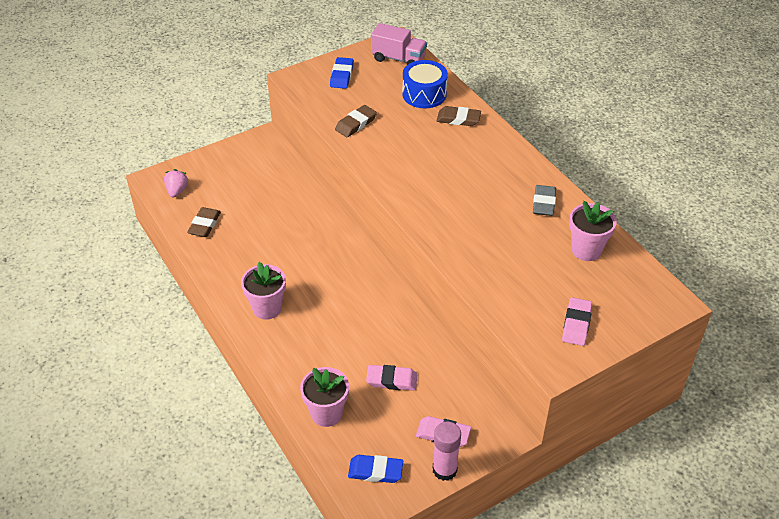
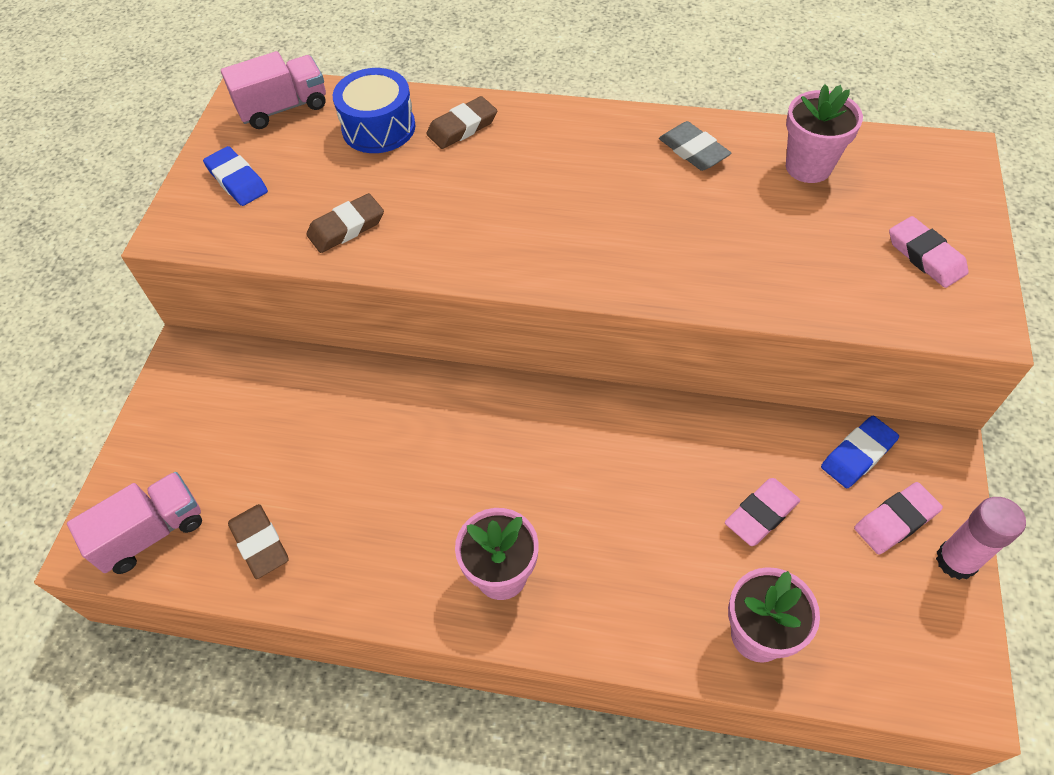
camera: 45 degrees left, 10 degrees up
(177, 191) = (152, 533): pink strawberry -> pink truck
(356, 124) = (346, 227): brown eraser -> brown eraser turned 60 degrees clockwise
(375, 471) = (904, 645): blue eraser -> blue eraser (858, 455)

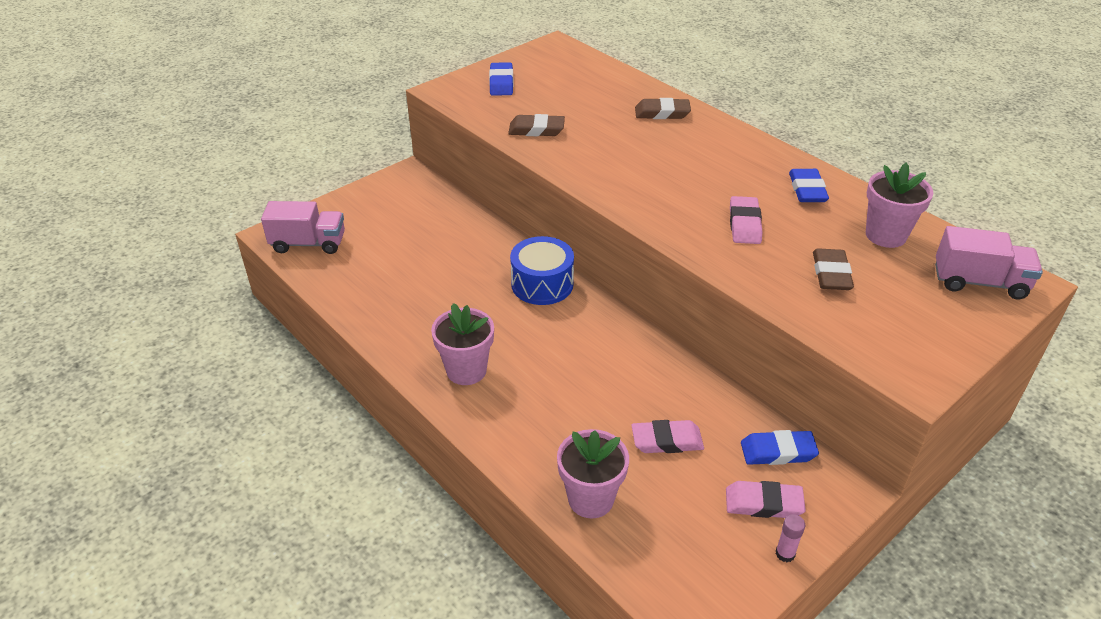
camera: 35 degrees right, 15 degrees down
(260, 543) = (355, 278): brown eraser -> brown eraser (831, 274)
(283, 108) = (565, 61): pink truck -> pink truck (979, 282)
(378, 128) = (610, 92): blue drum -> blue drum (542, 284)
(693, 151) = (807, 190): grey eraser -> blue eraser
(925, 256) = (918, 323): pink eraser -> pink eraser (744, 224)
(956, 561) = (785, 553): pink glue stick -> pink glue stick, size x0.54

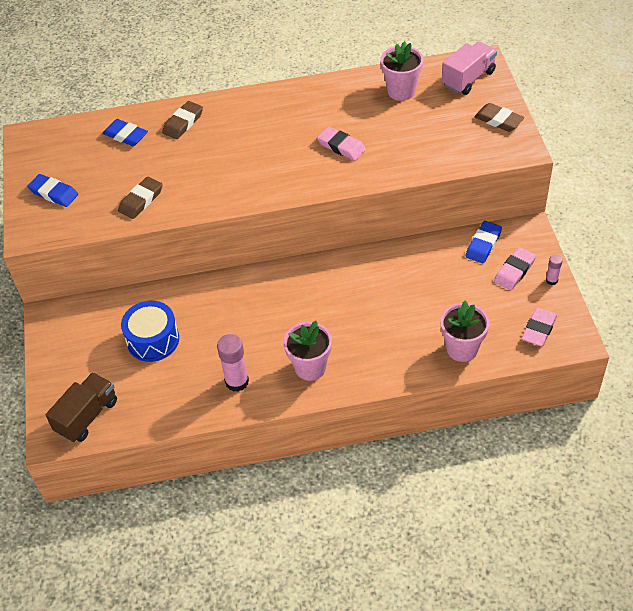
camera: 55 degrees left, 10 degrees up
(308, 243) = (87, 416): pink truck -> brown truck
(410, 323) = (237, 381): none -> pink glue stick
(542, 284) = (255, 288): blue drum -> blue drum (153, 340)
(667, 440) = (442, 291): pink eraser -> pink eraser (538, 329)
(807, 190) = (331, 99): blue eraser -> blue eraser (126, 135)
(831, 274) = (416, 134): brown eraser -> brown eraser (498, 120)

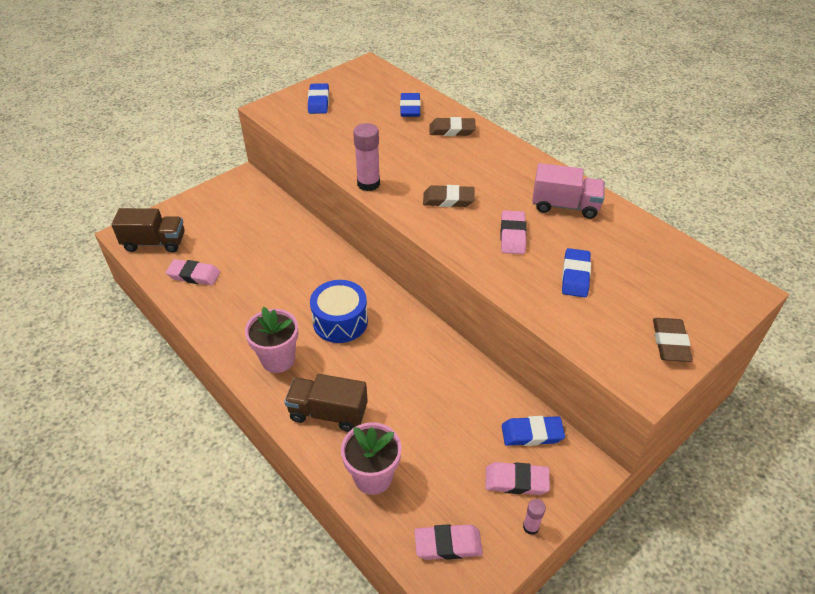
camera: 55 degrees right, 5 degrees down
(141, 200) = (344, 146): brown eraser -> brown eraser (448, 200)
(153, 340) = (251, 244): blue drum -> blue drum (340, 321)
(160, 397) = (194, 275): none -> pink eraser
(237, 381) = (234, 315): pink glue stick -> pink glue stick (368, 184)
(387, 354) = (328, 413): none -> brown truck
(401, 91) = (631, 246): pink flower pot -> none
(408, 134) = (575, 276): none -> blue eraser
(468, 79) = (706, 290): pink truck -> pink truck (565, 206)

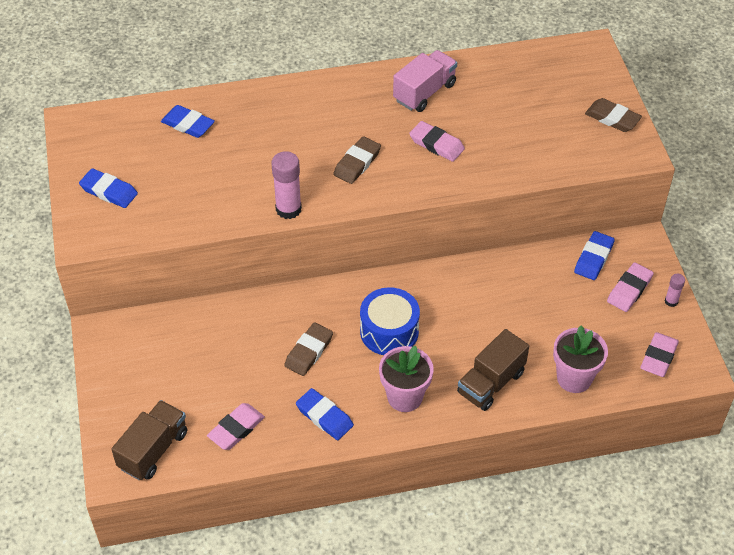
camera: 60 degrees left, 5 degrees up
(452, 130) = (253, 111): brown eraser -> brown eraser (309, 352)
(575, 276) = (511, 131): blue eraser -> blue eraser (324, 416)

